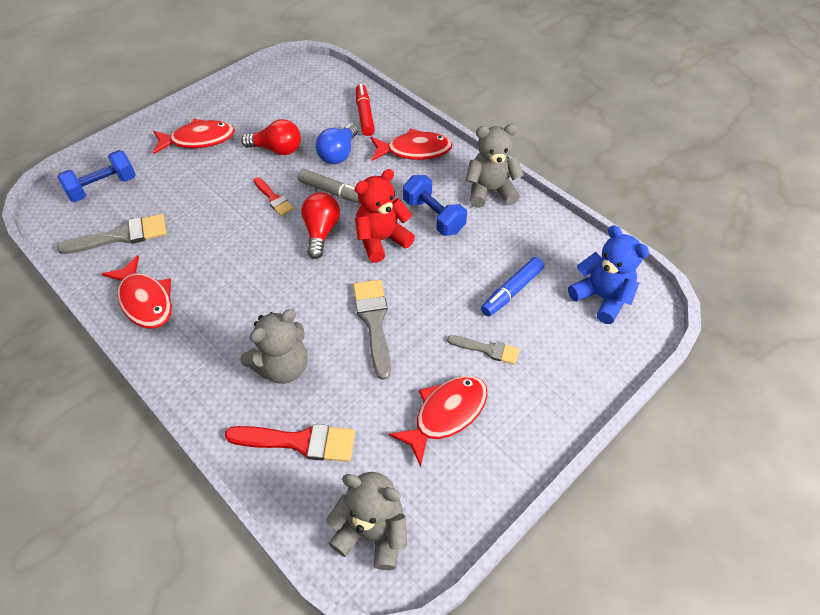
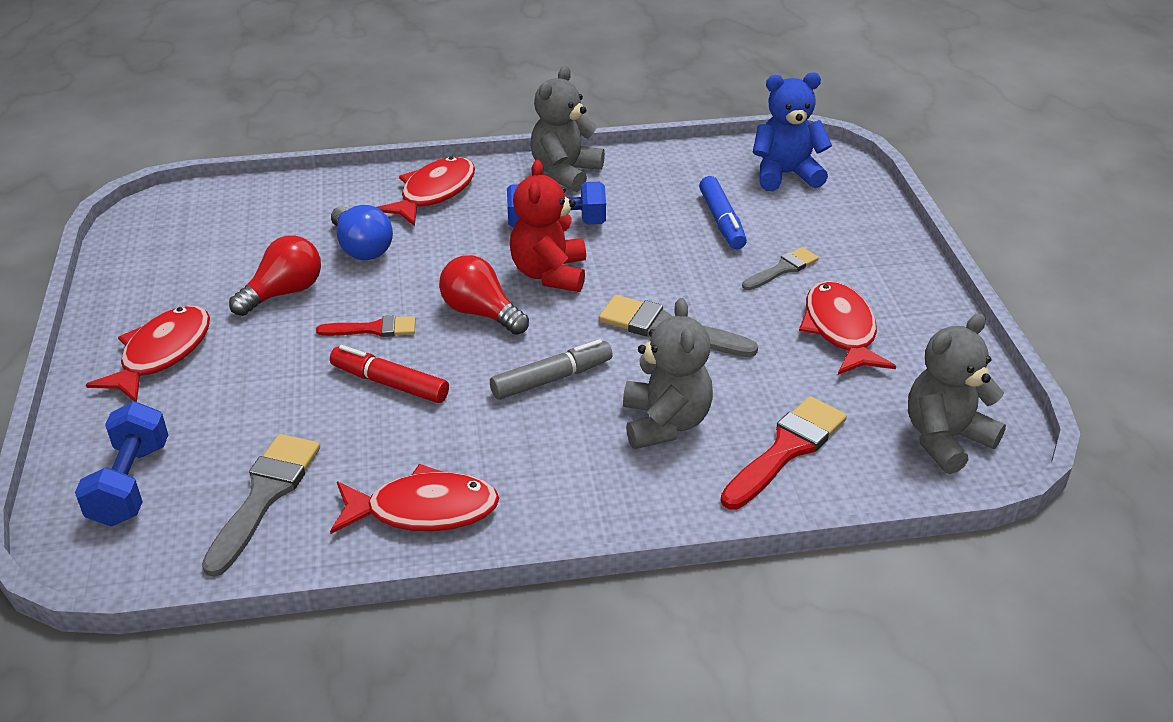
camera: 55 degrees left, 15 degrees down
(333, 192) = (424, 278): grey marker -> grey marker (551, 379)
(364, 115) = (319, 202): red marker -> red marker (390, 383)

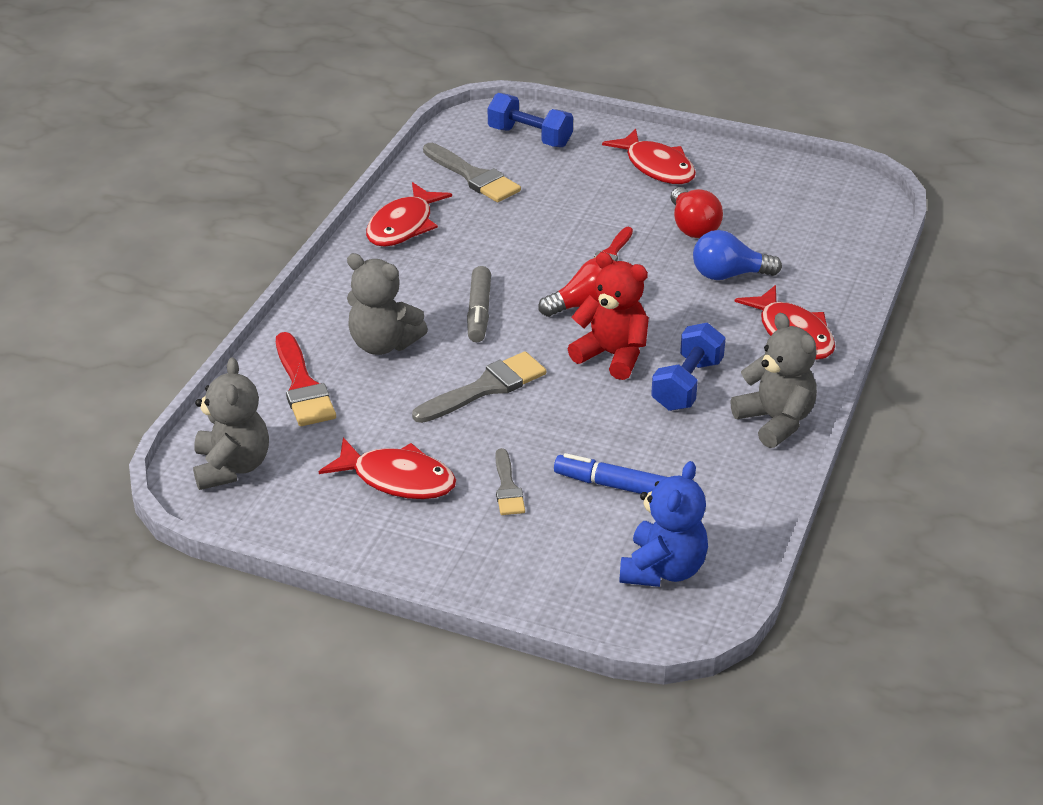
camera: 120 degrees right, 0 degrees up
(390, 383) = (539, 244): red marker -> none

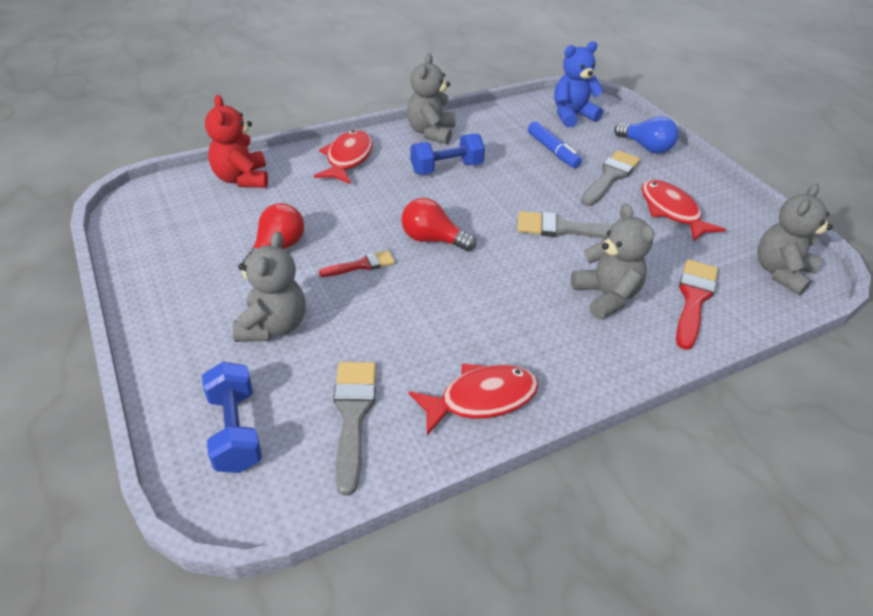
camera: 140 degrees left, 5 degrees up
(479, 312) = (511, 279): grey marker -> none
(507, 487) = (610, 177): grey brush -> grey brush, size x1.64
(602, 186) = (273, 326): none -> grey teddy bear
(612, 355) = (463, 204): red teddy bear -> red teddy bear (242, 179)
(656, 167) = (204, 315): red fish -> none
(729, 275) = (318, 206): blue light bulb -> blue light bulb (646, 147)

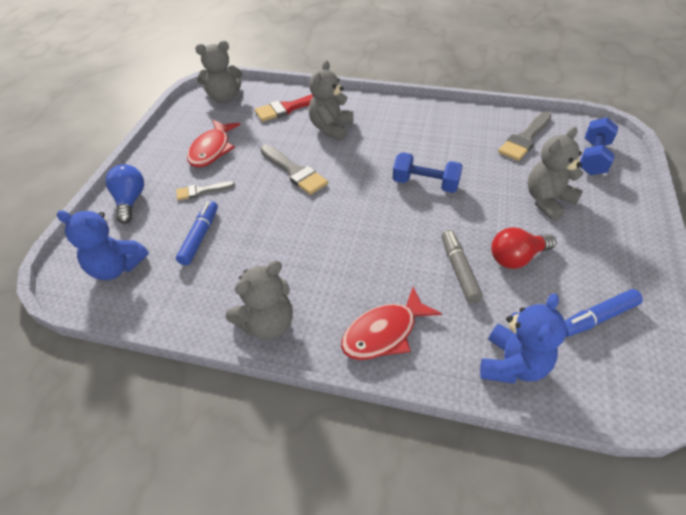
camera: 135 degrees left, 5 degrees up
(182, 233) = (597, 318): none -> blue marker
(242, 179) = (513, 364): red teddy bear -> blue teddy bear
(324, 217) = (459, 270): none -> grey marker
(362, 265) = (459, 213): red brush -> none
(432, 239) = (391, 208): red light bulb -> none
(446, 168) = (307, 267): blue dumbbell -> blue dumbbell (425, 184)
(481, 399) = (453, 119): red fish -> none
(610, 177) = (201, 191): grey brush -> grey brush, size x0.61

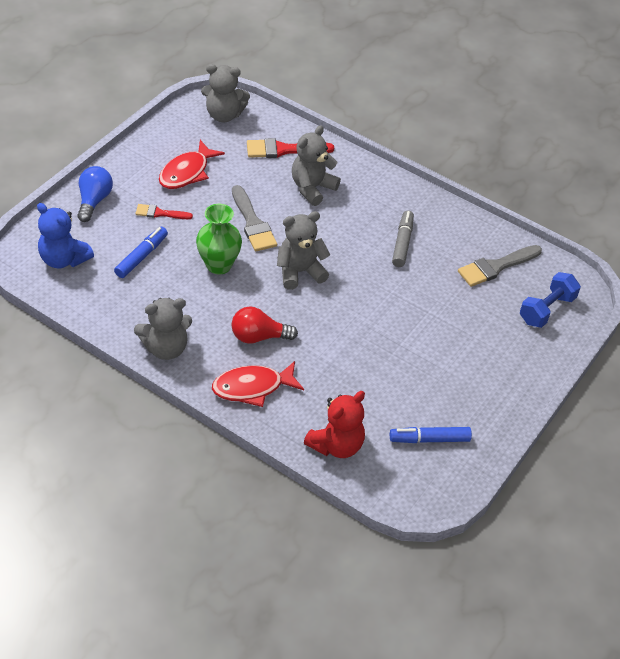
camera: 15 degrees right, 0 degrees up
(201, 191) = (160, 213): grey brush -> red brush
(282, 219) = (219, 265): none -> green vase
(425, 184) = (366, 278): blue dumbbell -> none
(459, 270) = (344, 363): grey marker -> grey marker (402, 243)
(513, 364) = (336, 445): blue teddy bear -> red teddy bear
(516, 258) = (400, 371): red light bulb -> red light bulb (259, 337)
(548, 201) = (468, 334): grey teddy bear -> grey teddy bear (300, 272)

